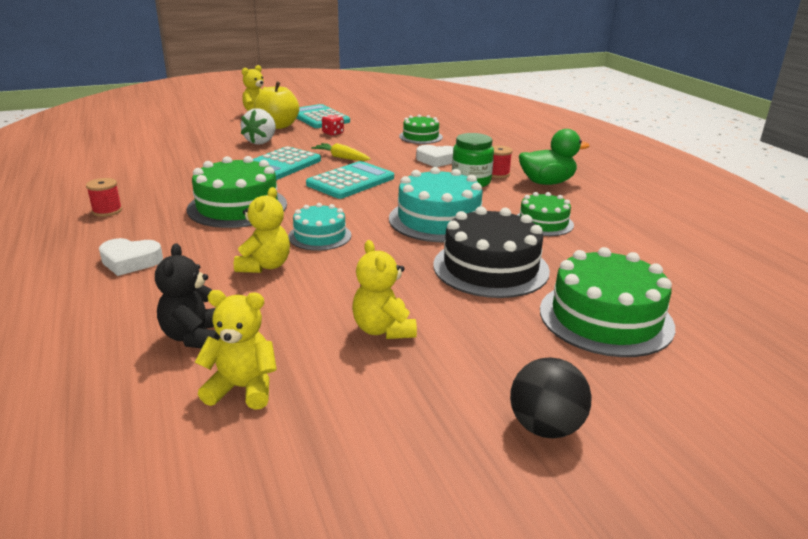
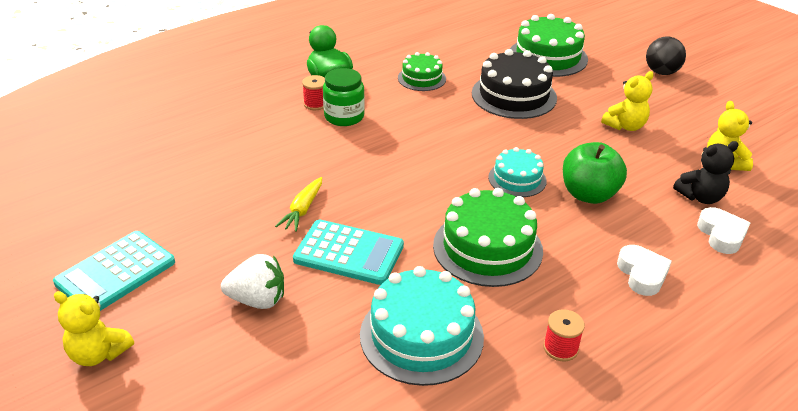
camera: 105 degrees left, 10 degrees up
(265, 266) = (588, 194): yellow teddy bear -> green apple
(278, 126) = (170, 306): yellow apple -> none
(333, 133) = (199, 239): red dice -> none
(350, 181) = (378, 188): turquoise calculator -> none
(420, 137) = (200, 163): green cake -> none
(436, 160) = (287, 142): white heart -> white heart (721, 235)
(439, 220) = (445, 124): turquoise cake -> turquoise cake (421, 335)

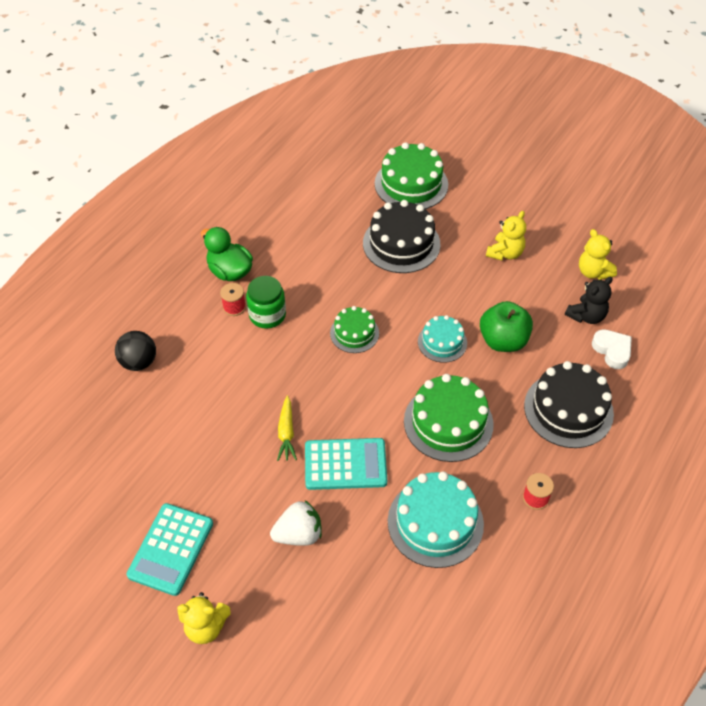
camera: 20 degrees left, 15 degrees up
(421, 78) = (313, 245): green cake -> green cake (354, 333)
(642, 274) = (568, 409): white heart -> black cake
(661, 72) = (513, 176): black ball -> black ball (139, 362)

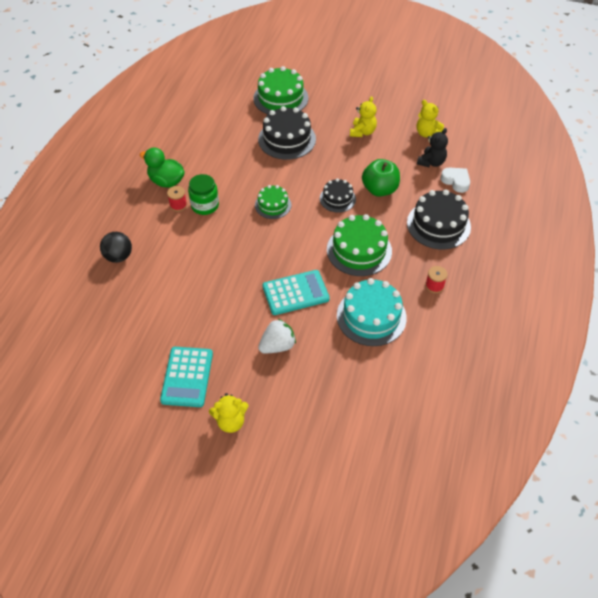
camera: 15 degrees left, 0 degrees up
(286, 432) = (246, 281): yellow carrot -> none
(442, 342) = (337, 199): turquoise cake -> black cake

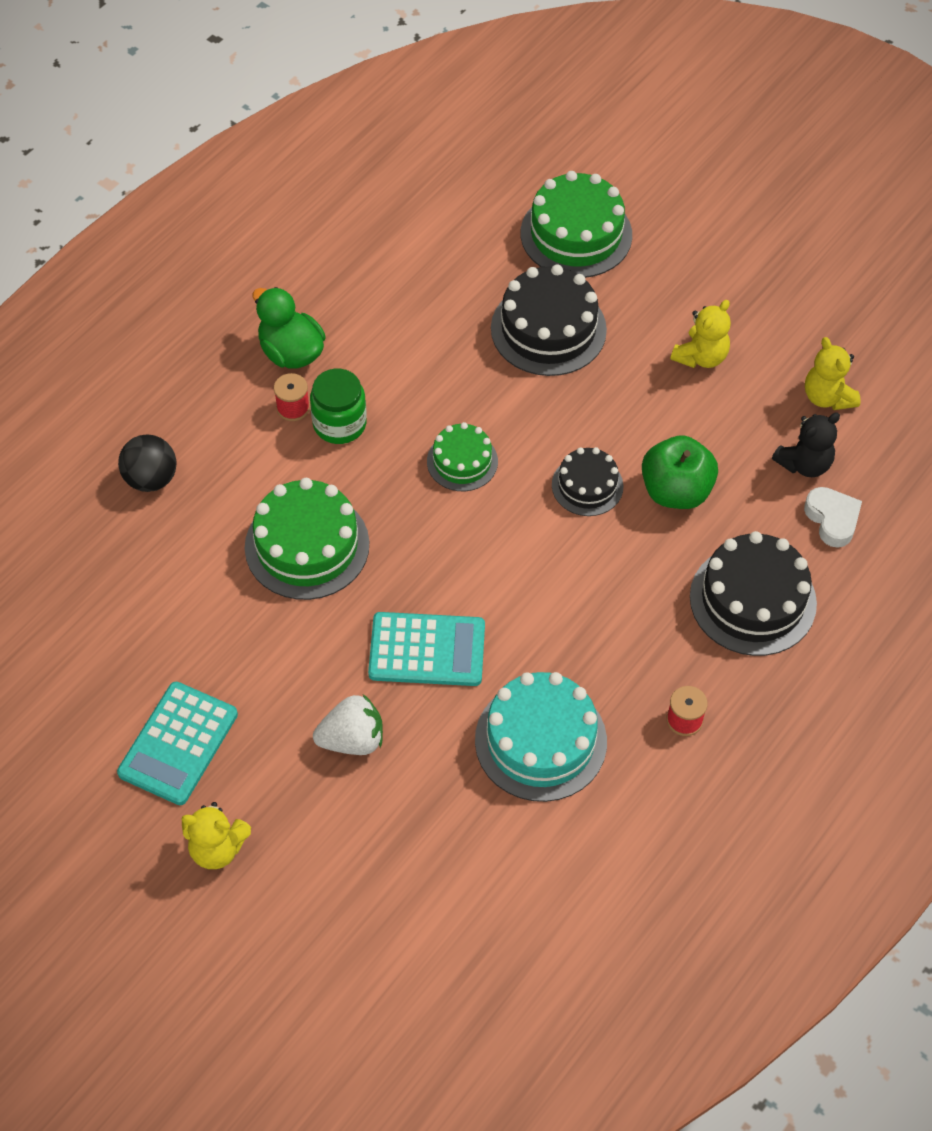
camera: 20 degrees right, 5 degrees up
(359, 250) = (579, 604): green cake -> green cake (307, 545)

